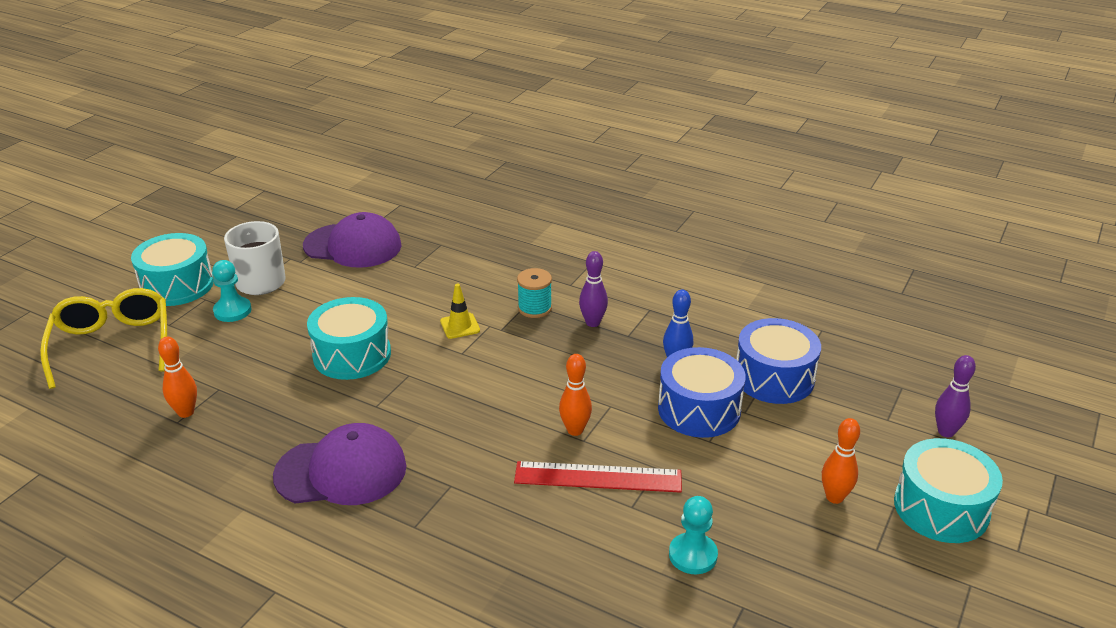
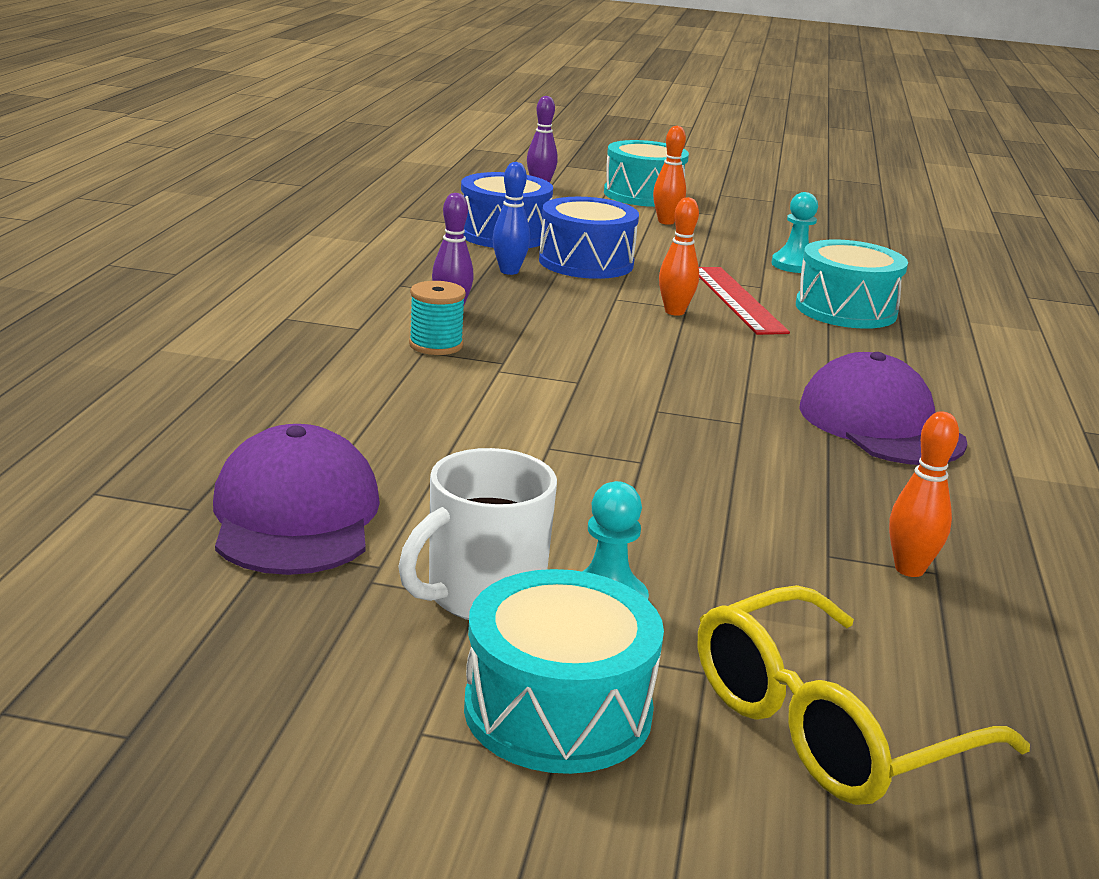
camera: 110 degrees left, 10 degrees down
(352, 355) = (645, 457): turquoise drum -> turquoise drum (845, 310)
(460, 326) = (513, 388): yellow traffic cone -> none

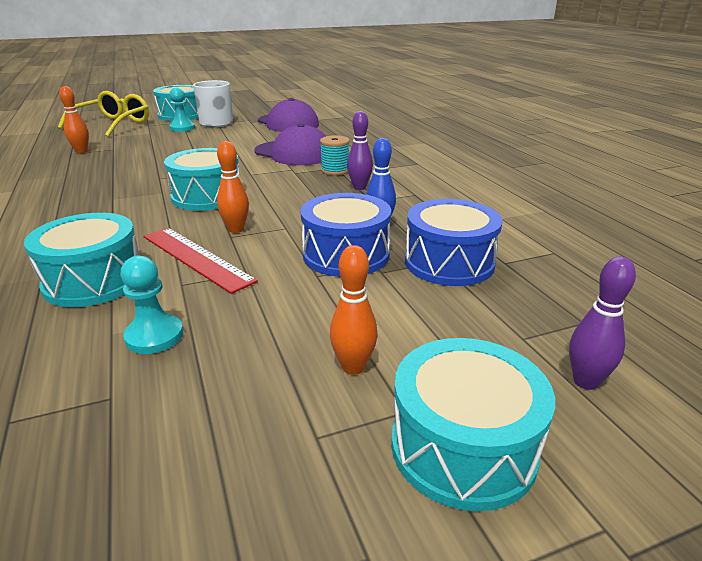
camera: 150 degrees right, 5 degrees up
(681, 362) = (207, 196): none -> turquoise drum
(880, 424) = (82, 194): purple cap -> purple cap (294, 153)

